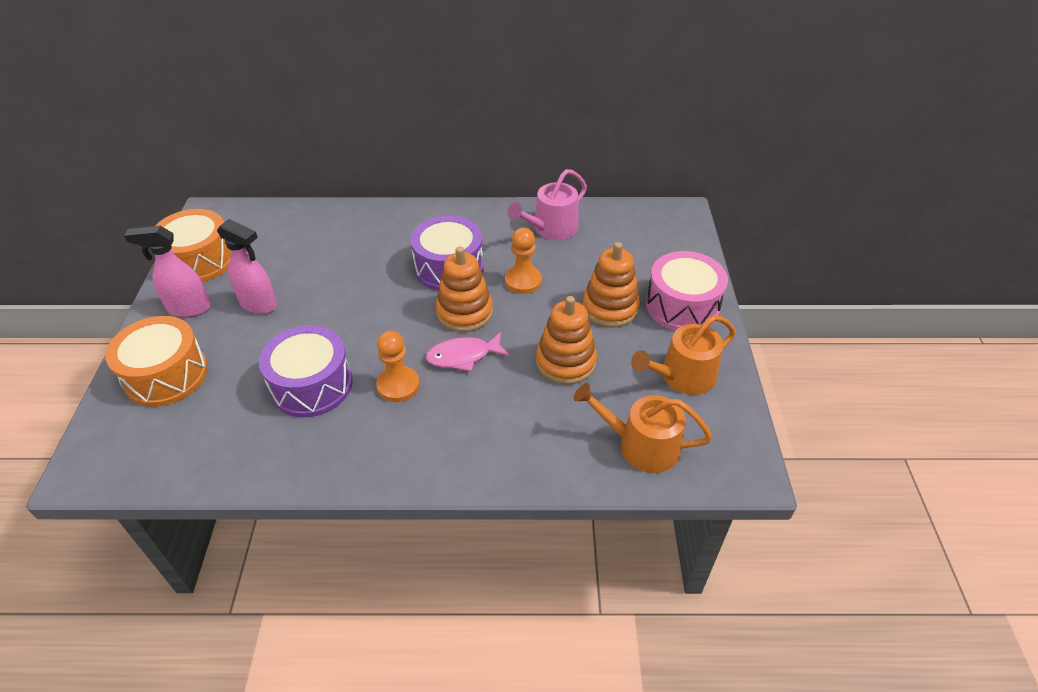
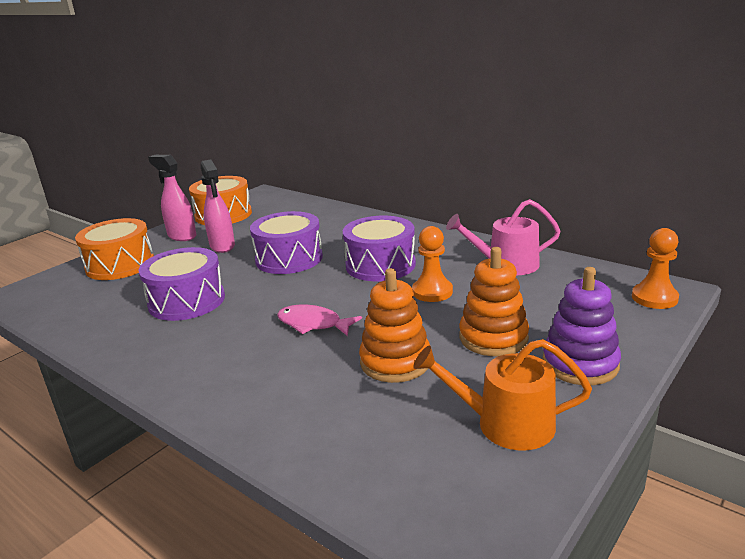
camera: 40 degrees right, 20 degrees down
(353, 293) = (289, 258): none -> purple drum
(398, 385) = (240, 324): orange pawn -> orange pawn (654, 298)
(464, 312) = (354, 296): orange stacking toy -> none
(641, 445) = (383, 462): orange watering can -> none
(682, 306) = (580, 364): pink drum -> purple stacking toy

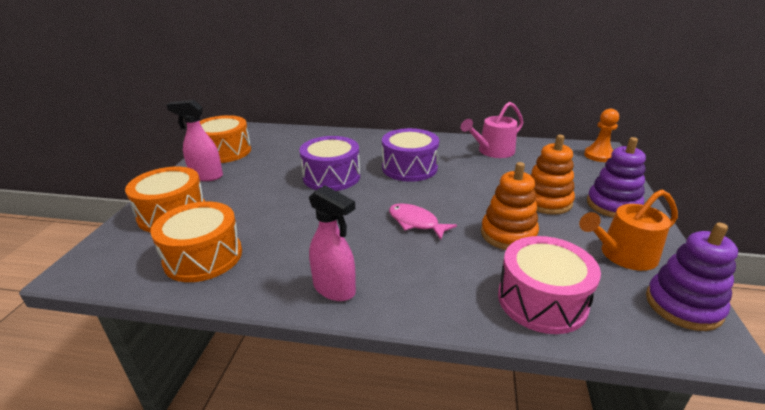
camera: 30 degrees left, 5 degrees up
(101, 307) = (203, 256): none -> orange drum
(187, 301) = (284, 230): purple drum -> none
(222, 246) = (258, 178): pink spray bottle -> pink spray bottle (335, 289)
(313, 324) = (416, 222): pink fish -> pink fish turned 45 degrees clockwise
(339, 438) = (542, 300): none -> pink drum
(432, 292) = (469, 179): orange pawn -> none
(500, 502) = (683, 305): none -> purple stacking toy

